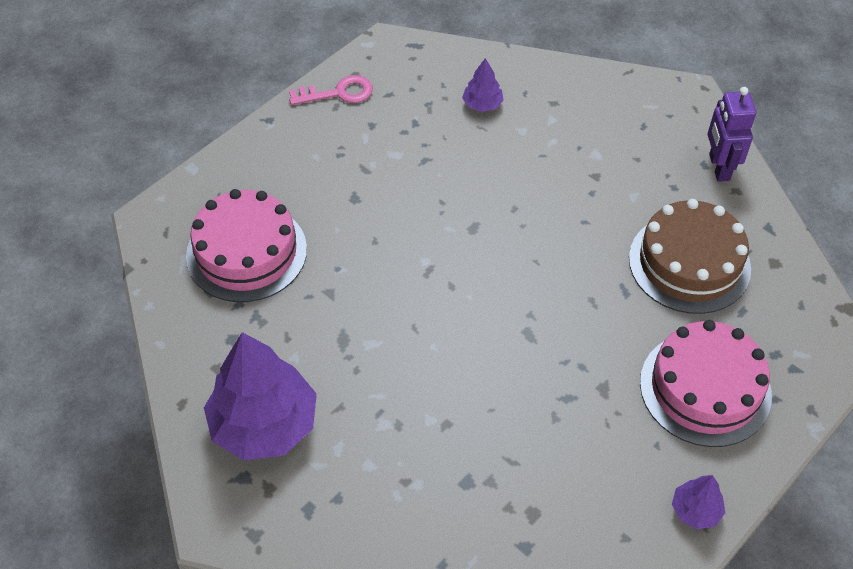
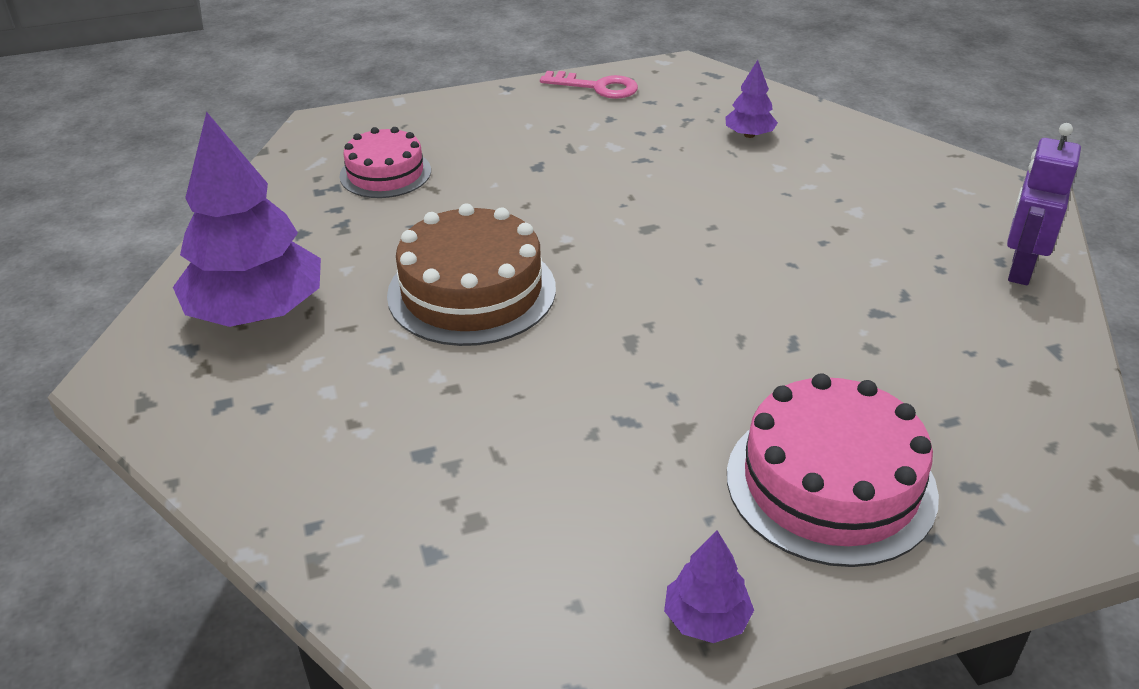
camera: 30 degrees right, 15 degrees down
(246, 252) = (385, 173): pink cake -> pink cake, size x0.63
(689, 263) = (907, 346): brown cake -> brown cake (472, 291)

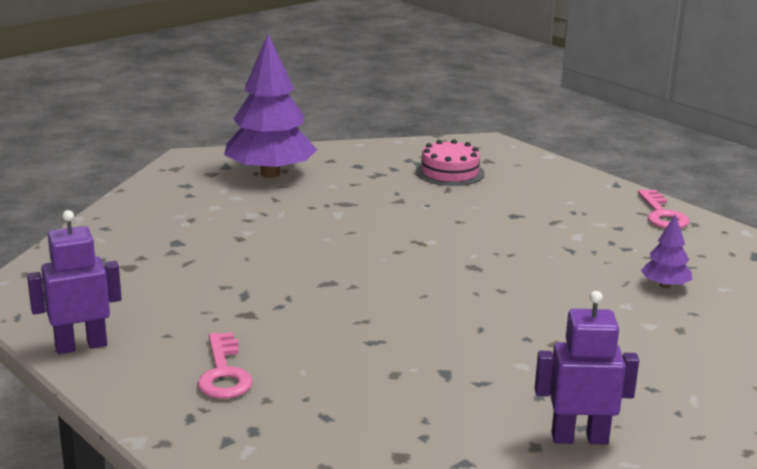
camera: 65 degrees right, 15 degrees down
(472, 291) = (340, 224): brown cake -> none
(706, 619) = (81, 346): purple tree -> purple robot
(830, 483) = (224, 373): pink cake -> pink key

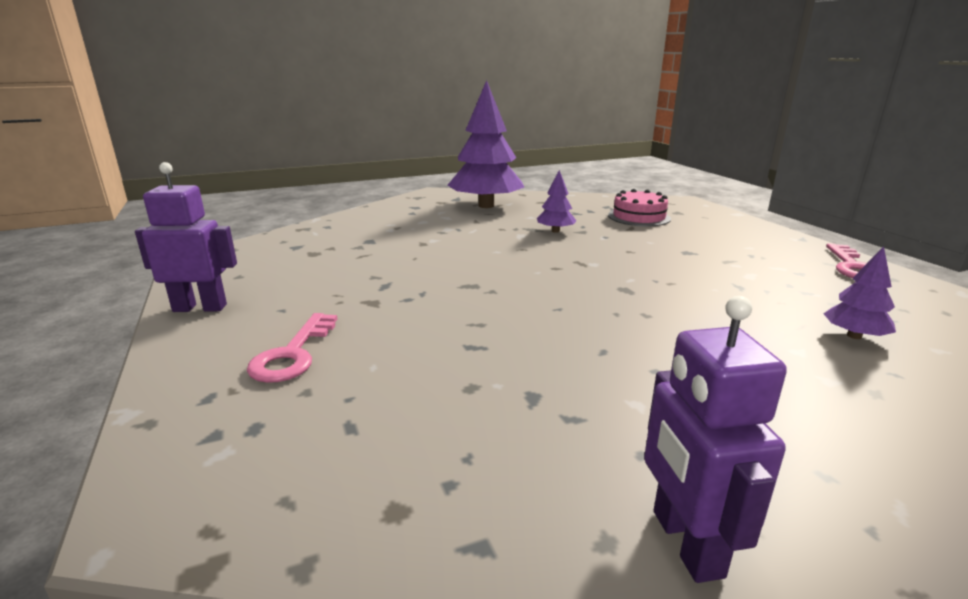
camera: 20 degrees right, 0 degrees up
(371, 203) = (555, 231): none -> purple tree
(579, 438) = (685, 543): purple robot -> purple robot turned 120 degrees counterclockwise

